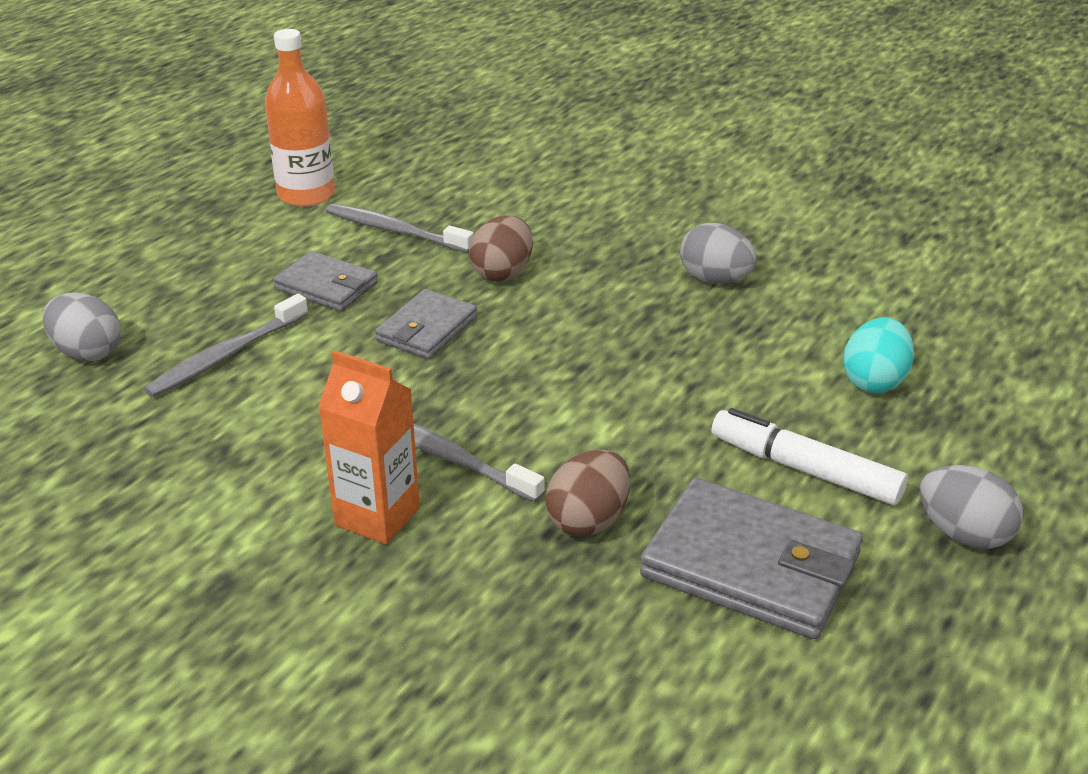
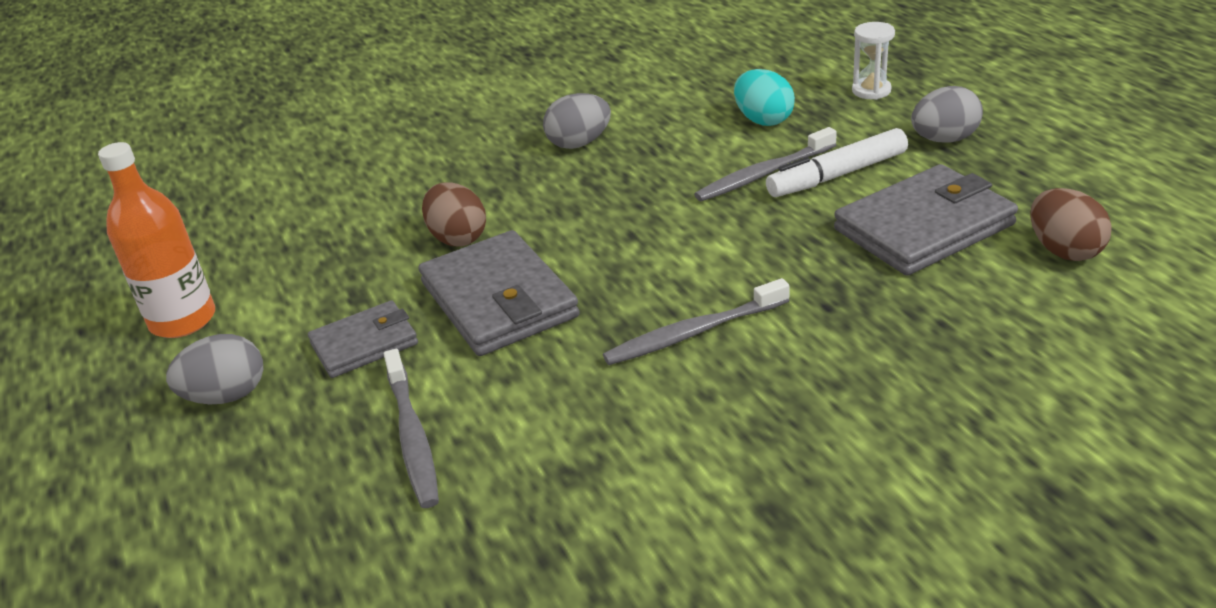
camera: 55 degrees left, 0 degrees up
(87, 352) = (297, 545): grey egg -> grey egg (227, 396)
(377, 516) = (742, 392): orange carton -> none
(396, 231) = (320, 280): grey toothbrush -> grey toothbrush (764, 174)
(427, 329) = (498, 300): grey wallet -> grey wallet, size x1.67
(588, 520) = (826, 283): brown egg -> brown egg (1064, 250)
(1025, 443) = (871, 91): none -> white hourglass

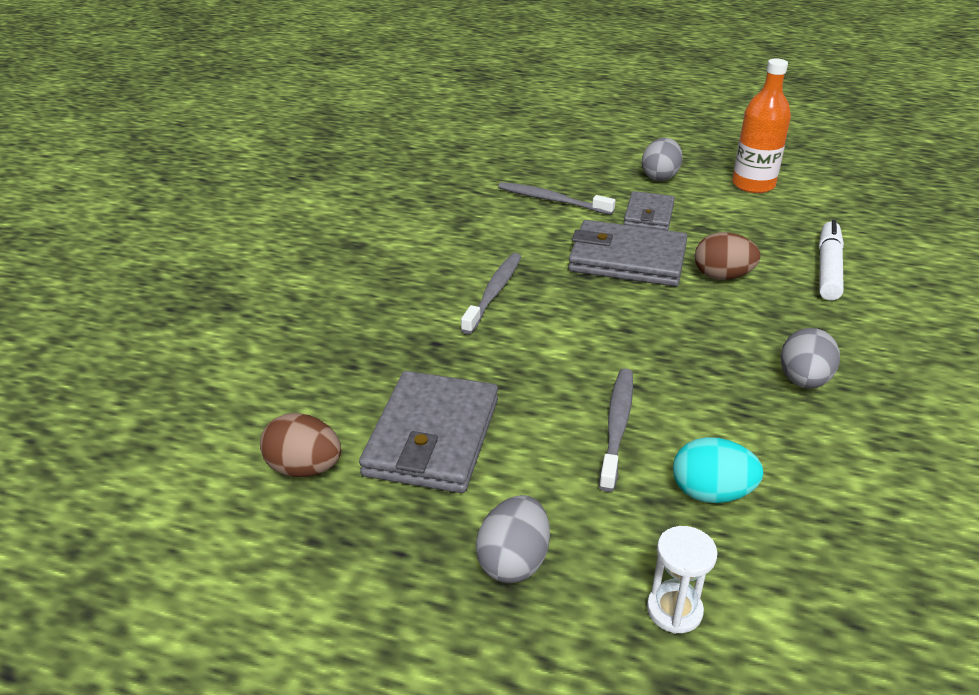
camera: 130 degrees right, 0 degrees up
(837, 175) = (558, 457): white marker -> white marker (828, 268)

